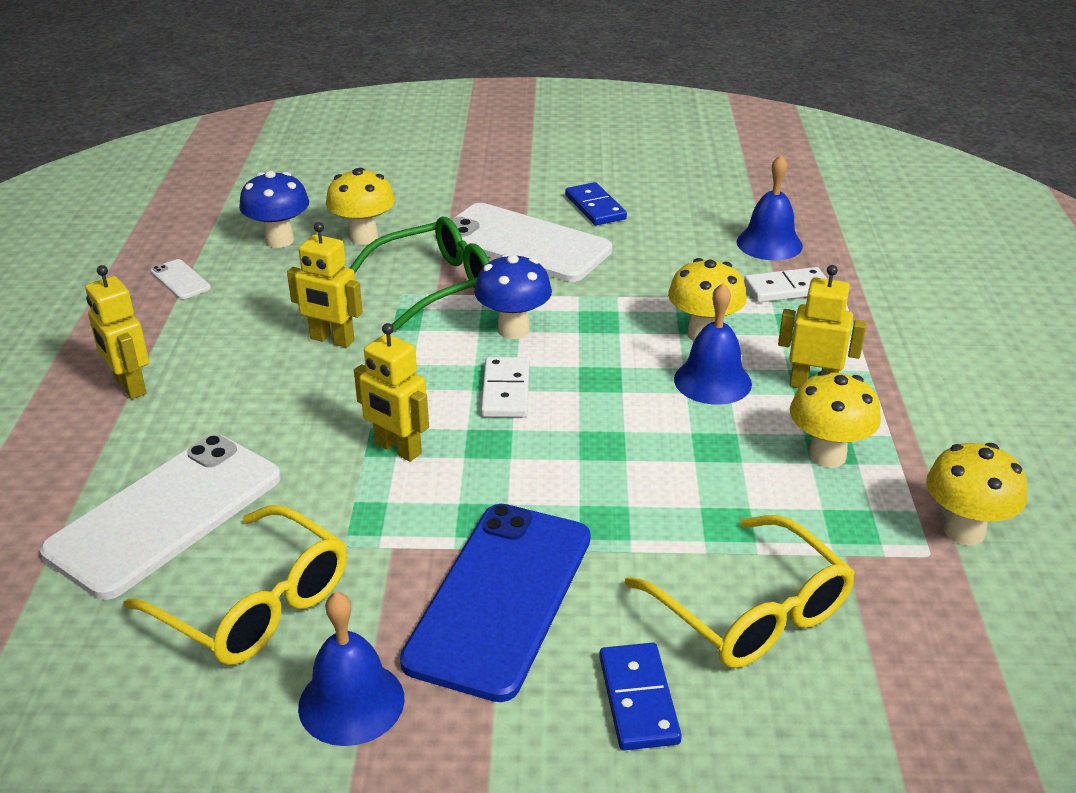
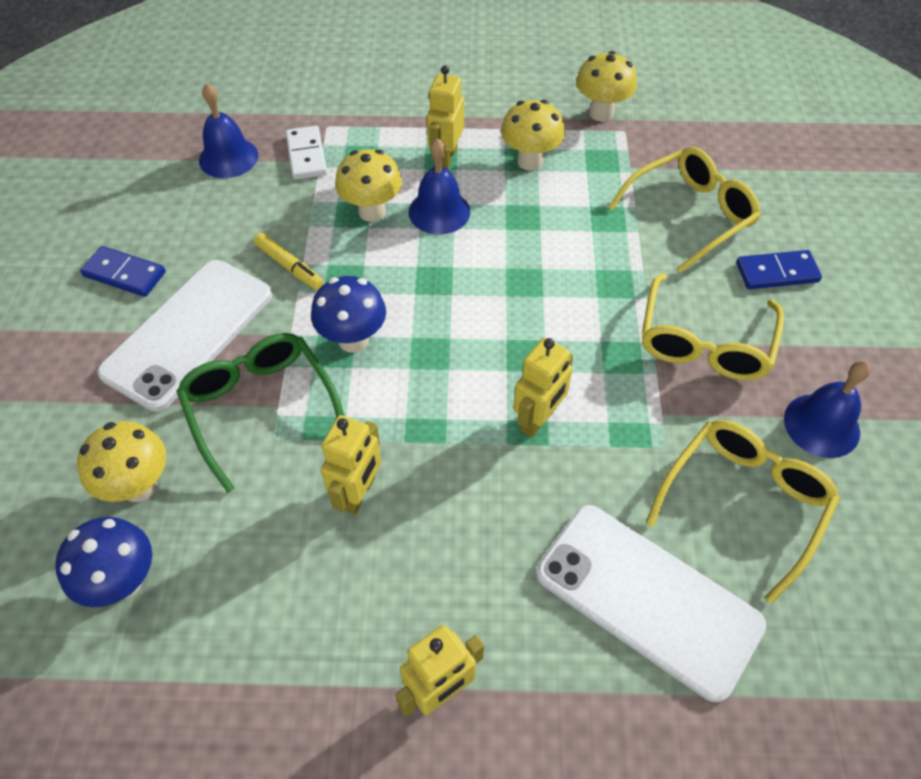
camera: 90 degrees left, 20 degrees up
(180, 280) = (203, 689): white phone -> none
(501, 598) = (704, 343): blue phone -> yellow glasses
(506, 391) = (451, 344): white domino -> none
(595, 207) = (124, 274): blue domino -> blue domino turned 45 degrees clockwise
(613, 288) = (289, 266): none -> yellow marker

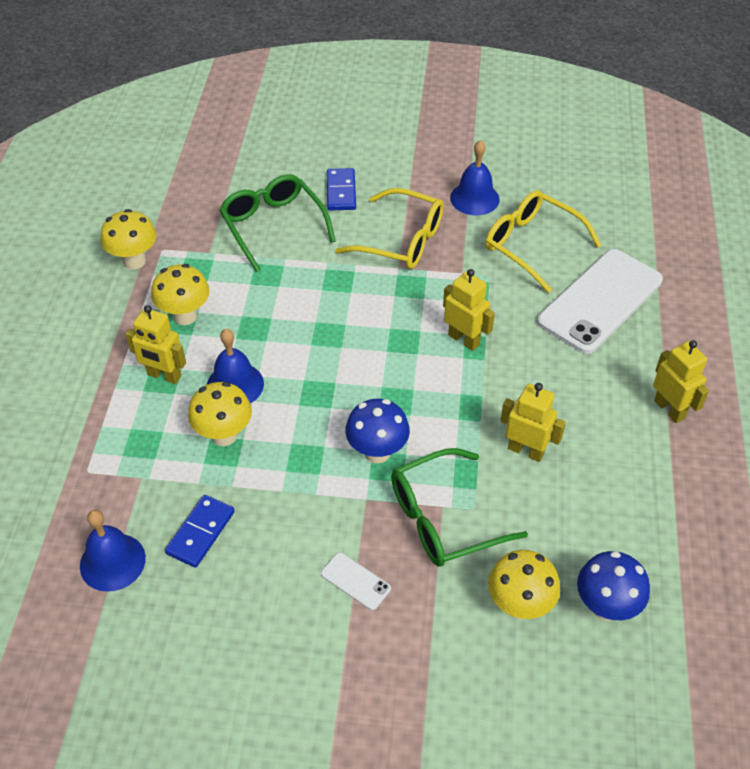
camera: 85 degrees left, 5 degrees down
(124, 274) = (270, 648): blue domino -> blue domino (201, 533)
(188, 333) = (355, 581): white phone -> white phone, size x0.41
(289, 266) = (283, 501): yellow marker -> none
(306, 155) = (129, 489): white domino -> none
(690, 214) = (273, 226): yellow glasses -> green glasses

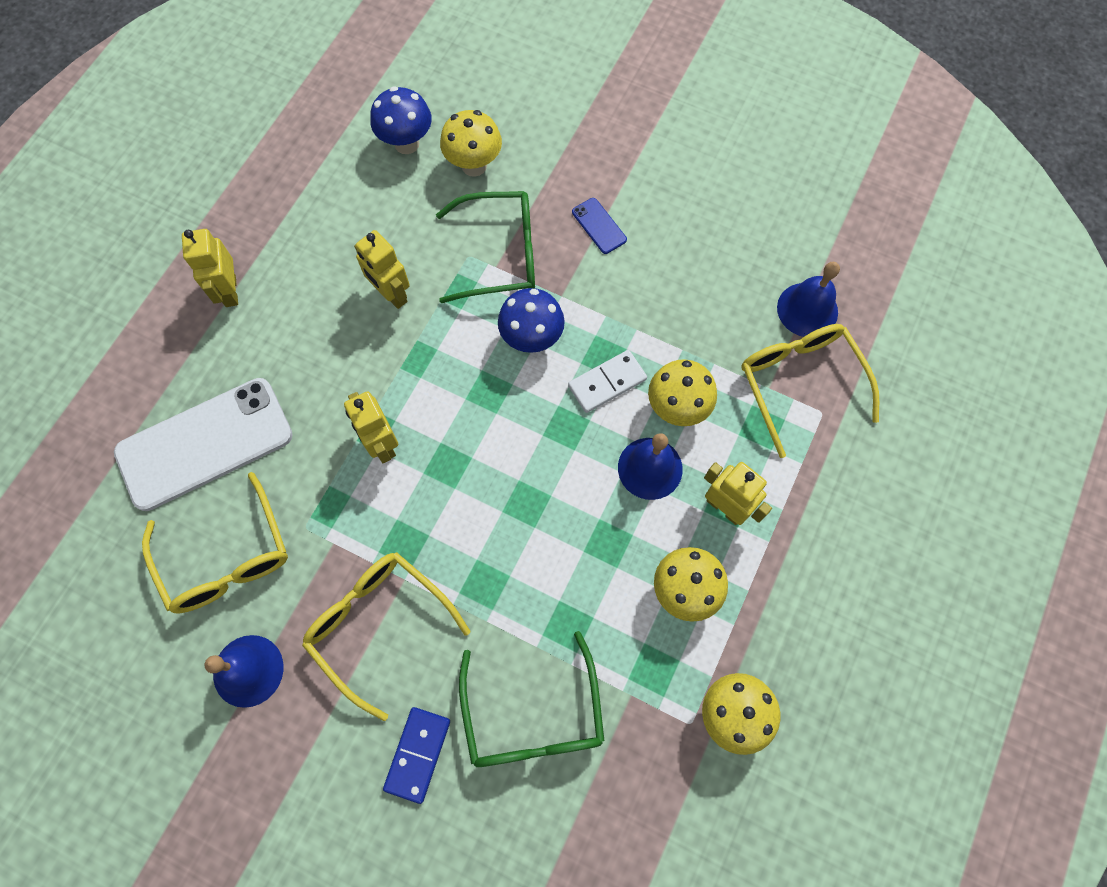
camera: 160 degrees left, 20 degrees up
(112, 490) = (799, 383): none -> yellow glasses
(201, 533) = (722, 311): blue domino -> none
(294, 437) = (607, 383): none -> white domino
(355, 581) = (599, 226): white phone -> blue phone

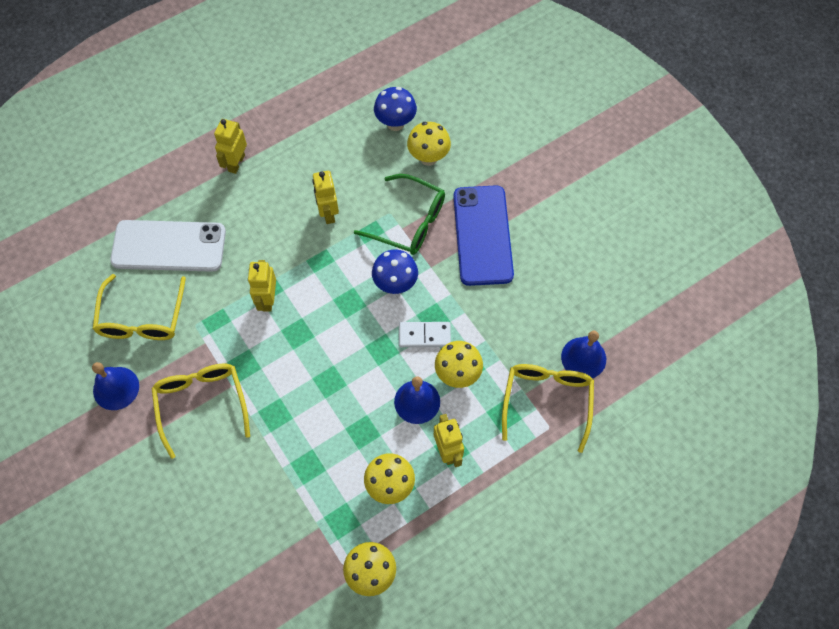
camera: 30 degrees right, 5 degrees down
(417, 754) = (178, 488): blue domino -> none
(533, 716) = (255, 505): green glasses -> none
(599, 226) = (483, 235): blue phone -> blue phone, size x2.47

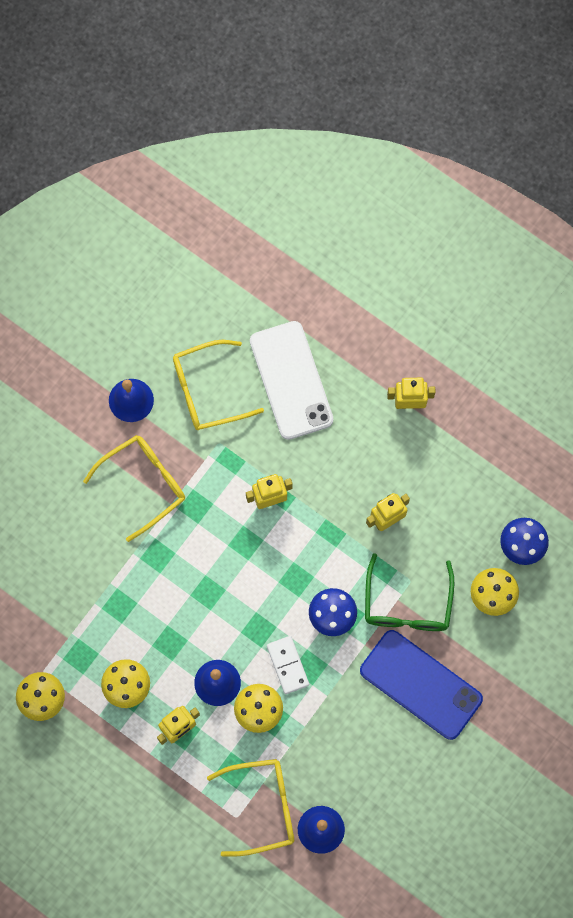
camera: 70 degrees right, 10 degrees up
(483, 235) = (420, 685): blue phone -> blue phone turned 60 degrees clockwise

